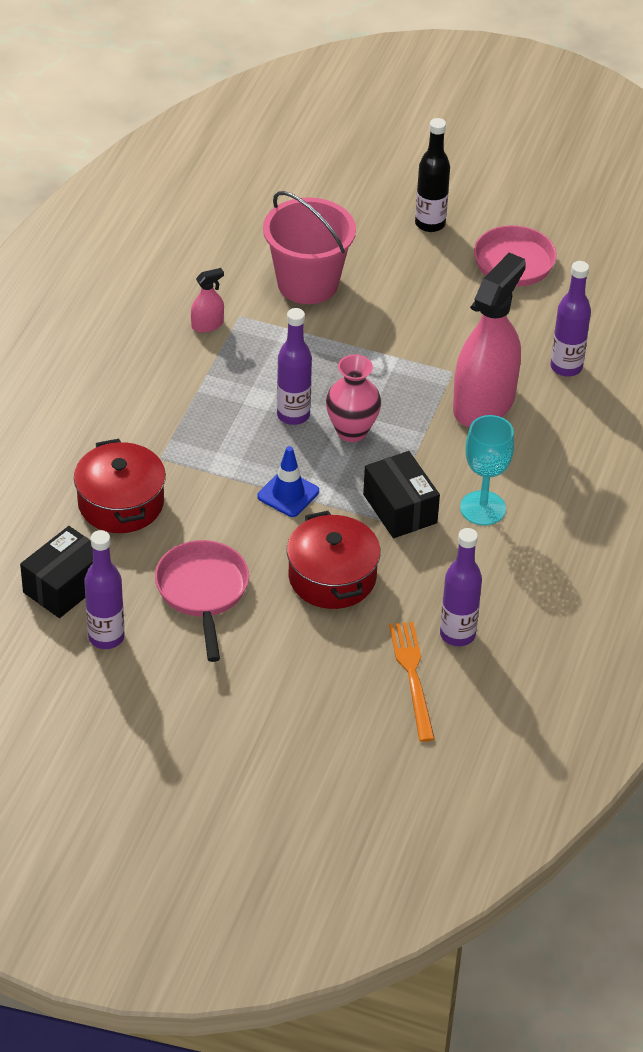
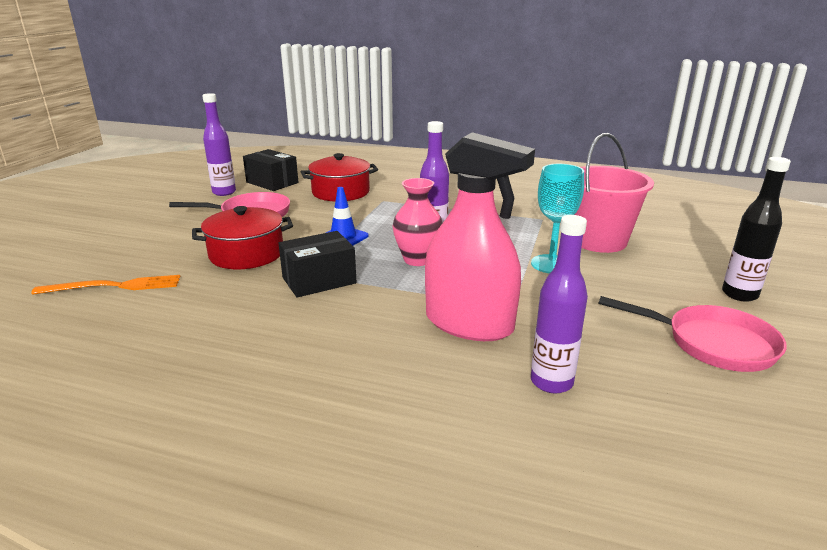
camera: 90 degrees right, 20 degrees down
(207, 325) = (525, 209): pink spray bottle -> none
(457, 634) = (148, 307): purple bottle -> none
(482, 508) = (312, 322): turquoise goblet -> turquoise goblet (551, 264)

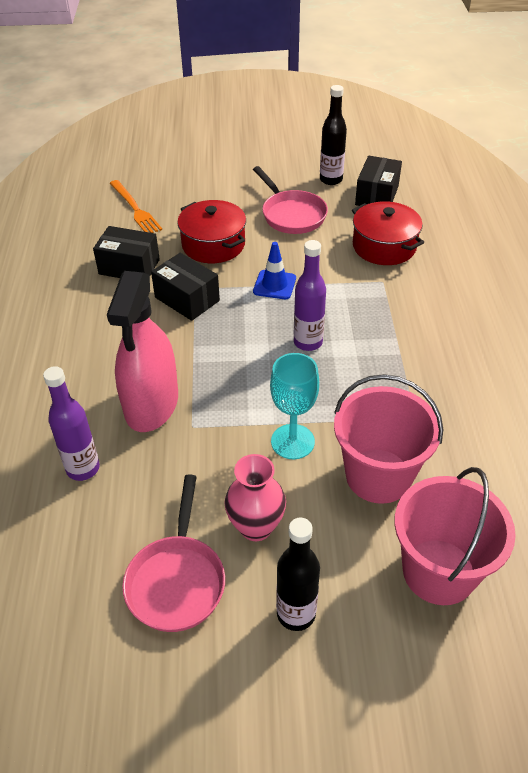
camera: 70 degrees right, 20 degrees up
(222, 305) = (129, 267): none -> black box
(224, 192) = (331, 180): purple bottle -> black bottle
(417, 260) = (253, 344): pink vase -> pink vase (256, 527)
(691, 239) = (439, 571): none -> pink bucket

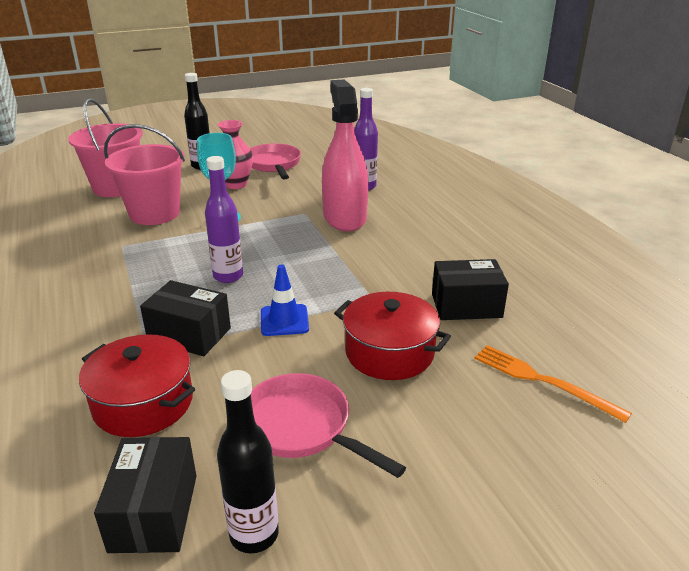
camera: 160 degrees right, 15 degrees down
(187, 299) = (374, 288): black box -> black box (189, 334)

